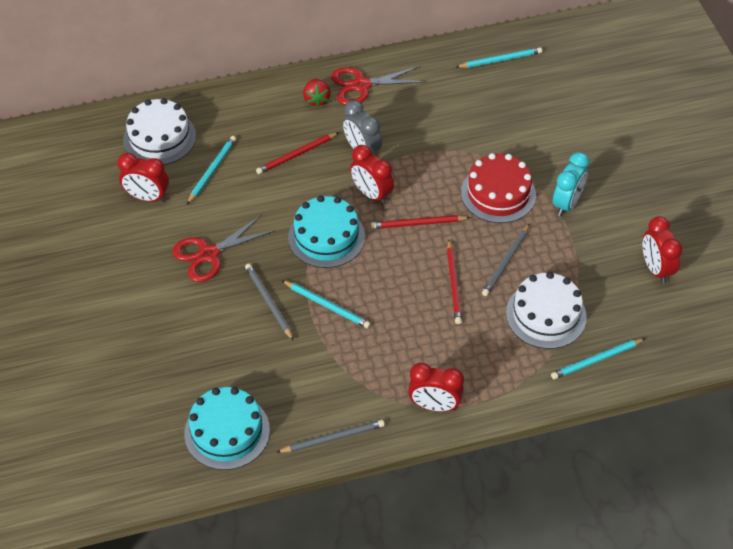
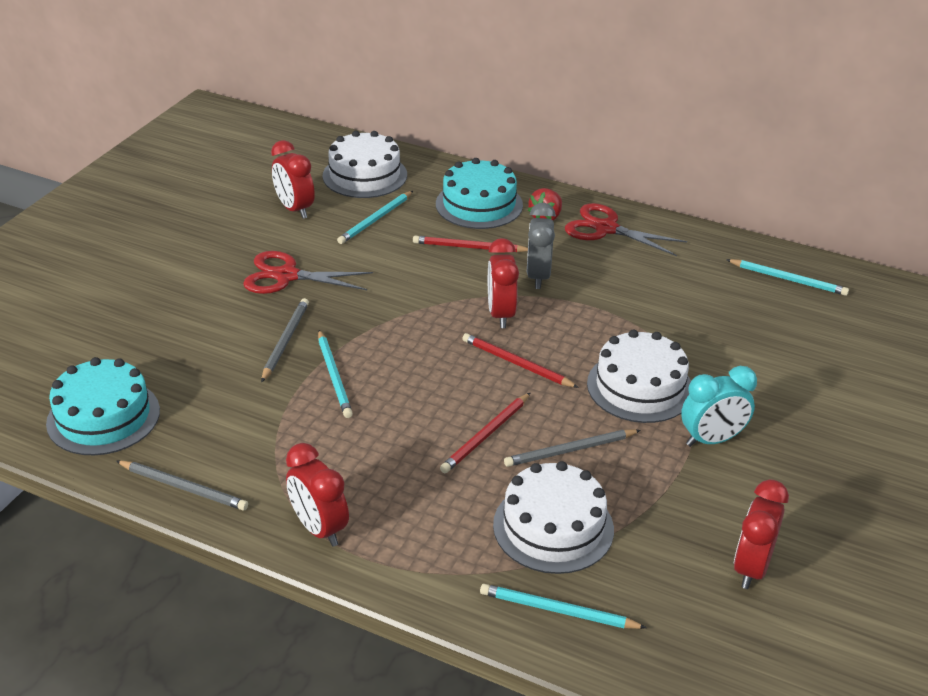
camera: 40 degrees right, 15 degrees down
(212, 171) = (376, 219): turquoise pencil -> turquoise pencil turned 150 degrees clockwise
(326, 237) = (410, 323): turquoise cake -> turquoise cake (479, 204)
(498, 193) = (640, 387): red cake -> white cake

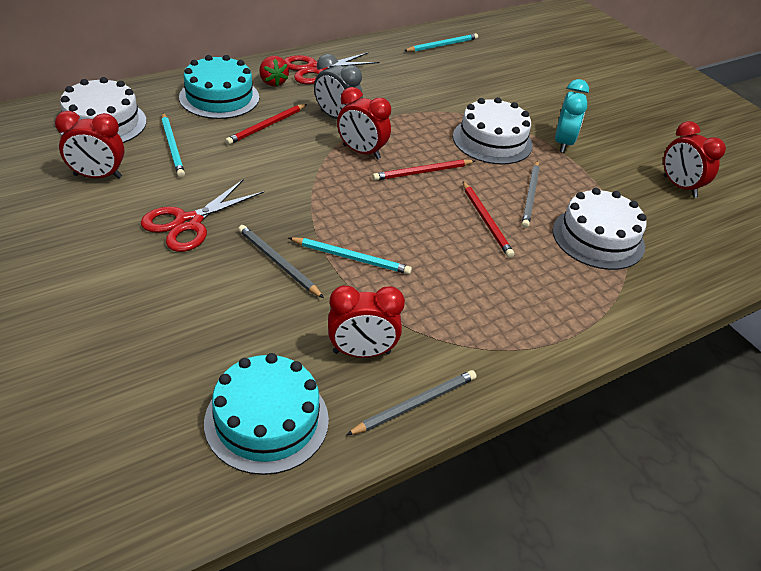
camera: 60 degrees left, 5 degrees up
(319, 528) = (524, 345): red clock -> red clock (361, 352)
(558, 611) = (675, 273): turquoise pencil -> none

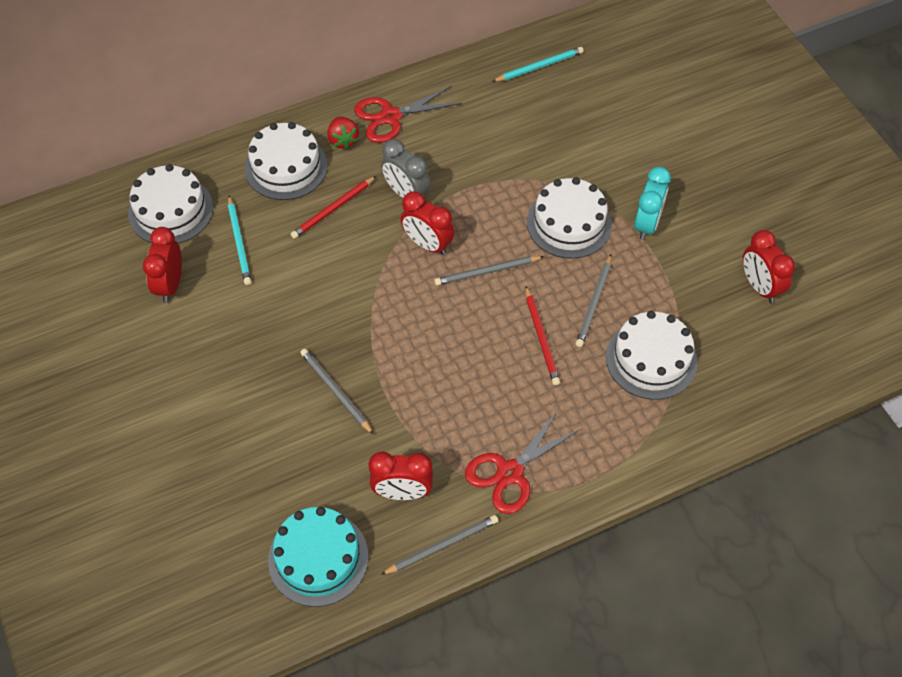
camera: 10 degrees right, 15 degrees up
(97, 176) = (170, 285): red clock -> red clock turned 90 degrees clockwise
(189, 223) = (255, 343): red scissors -> red scissors (510, 472)
(219, 97) = (286, 167): turquoise cake -> white cake
(351, 258) = (403, 385): turquoise pencil -> none
(423, 172) = (487, 272): red pencil -> grey pencil

